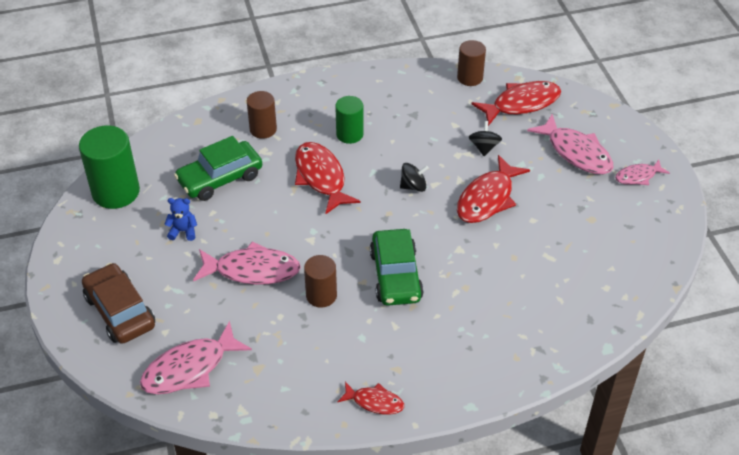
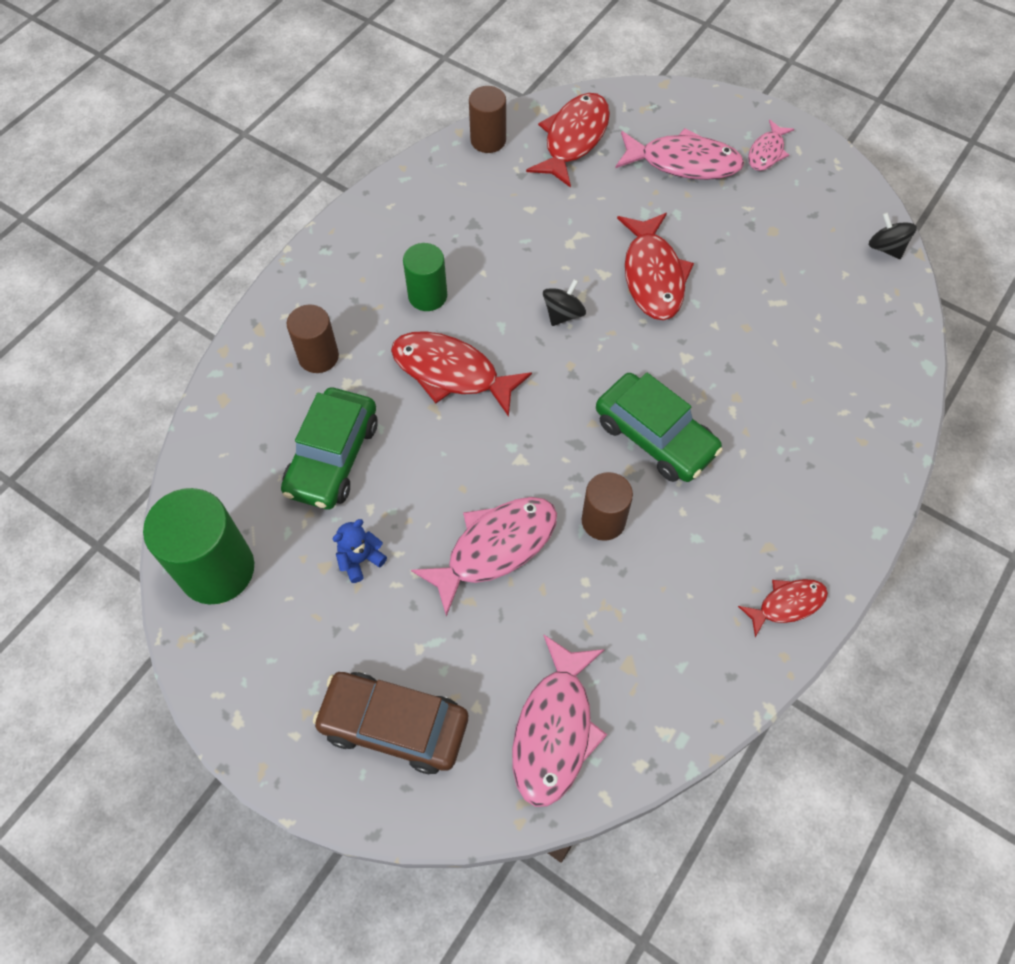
camera: 40 degrees left, 15 degrees up
(484, 147) = (588, 217): black spinning top -> black spinning top (886, 248)

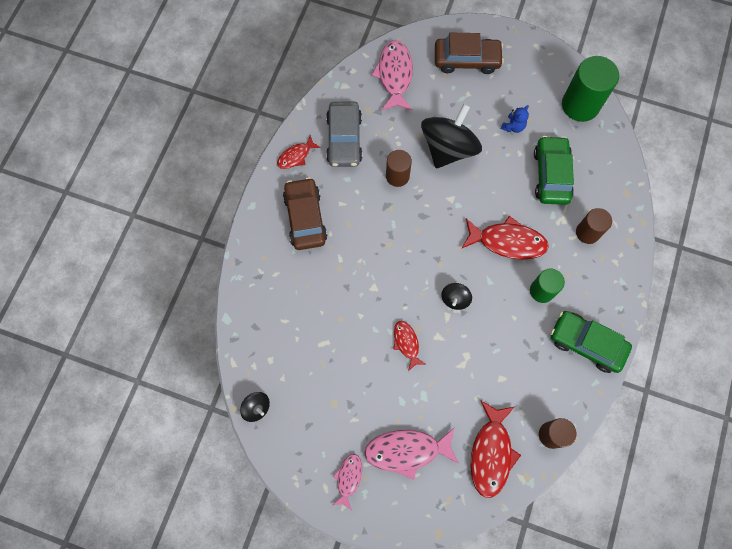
camera: 165 degrees right, 10 degrees up
(495, 548) = (448, 148): pink fish -> black spinning top
(653, 276) = (406, 343): red fish -> red fish, size x0.57
(655, 436) = (381, 231): green car -> green car (586, 343)
(687, 615) = (344, 139): none -> grey car
(783, 488) = (305, 218): none -> brown car

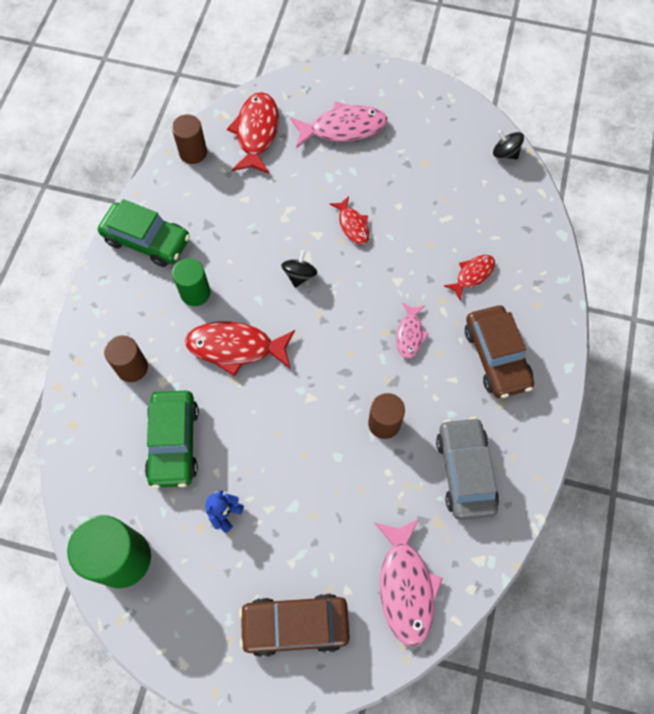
camera: 175 degrees right, 5 degrees down
(296, 156) = (527, 440): red fish -> red fish (472, 275)
(348, 478) = (399, 102): pink fish -> pink fish (409, 334)
(448, 148) = (317, 470): black spinning top -> none

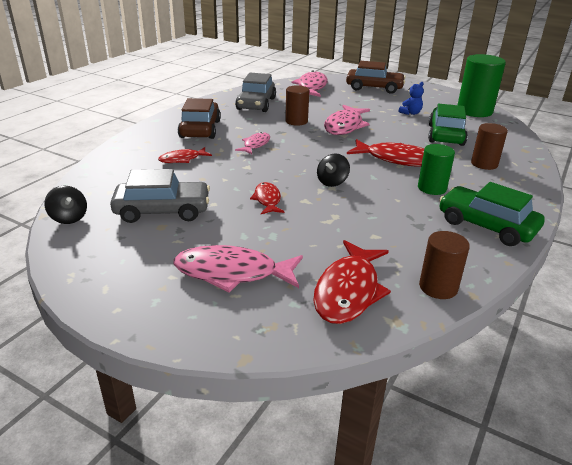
camera: 165 degrees left, 35 degrees down
(314, 428) = (344, 126): none -> pink fish
(436, 183) = (162, 211): none -> grey car

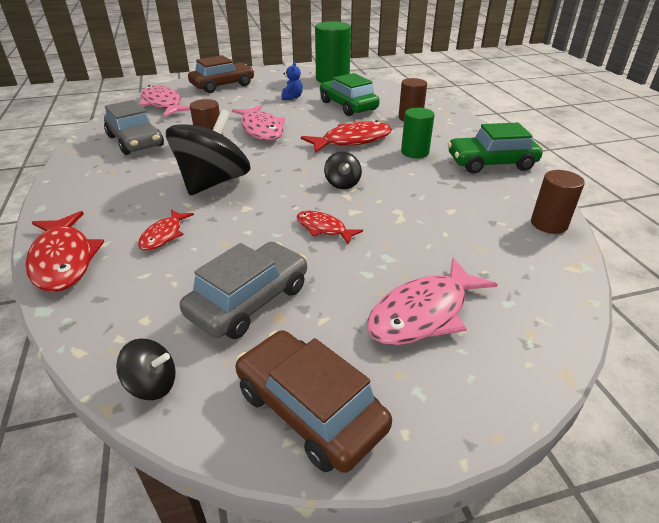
camera: 45 degrees left, 5 degrees up
(200, 129) = (121, 193): brown car -> brown car (310, 409)
(255, 145) = (213, 182): pink fish -> black spinning top
(348, 291) = (516, 265): red fish -> red fish (63, 260)

